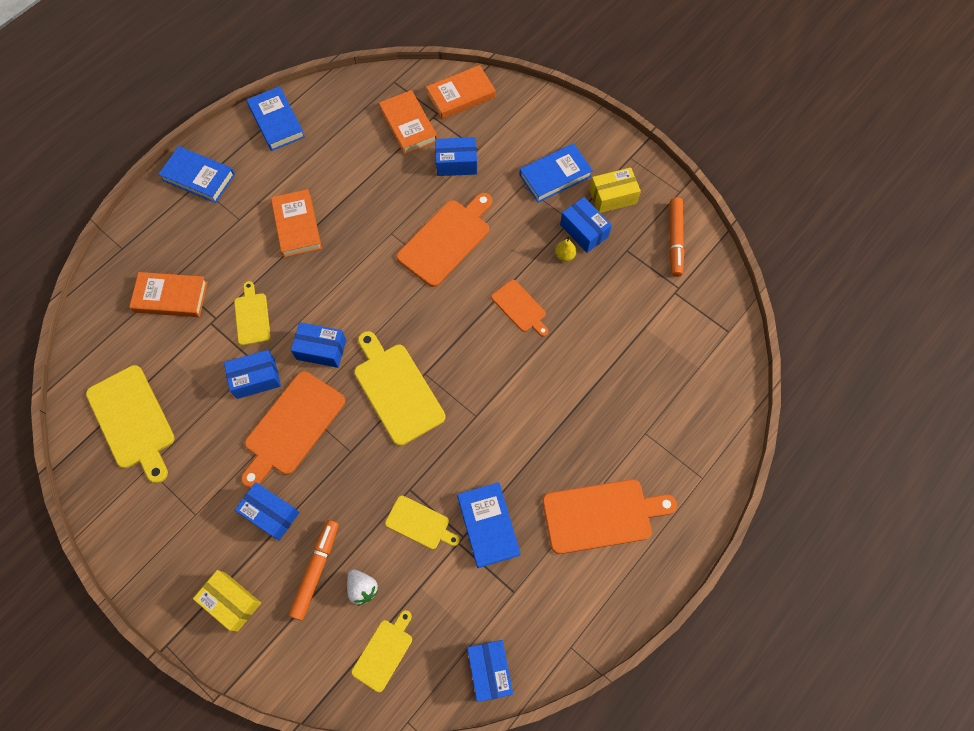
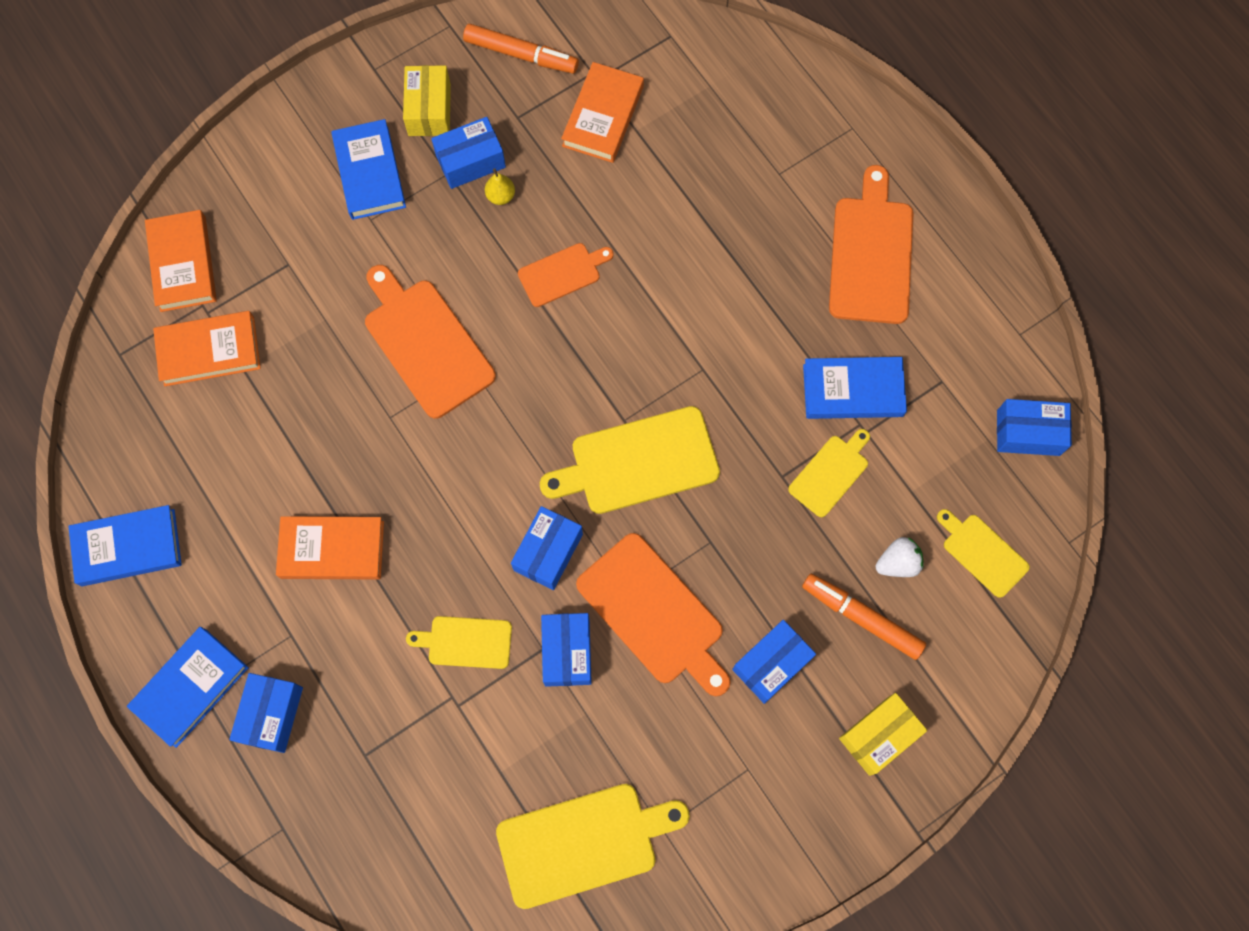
camera: 75 degrees left, 5 degrees up
(171, 297) = (395, 760): orange book -> orange book (603, 116)
(456, 163) = (302, 299): blue box -> blue box (271, 715)

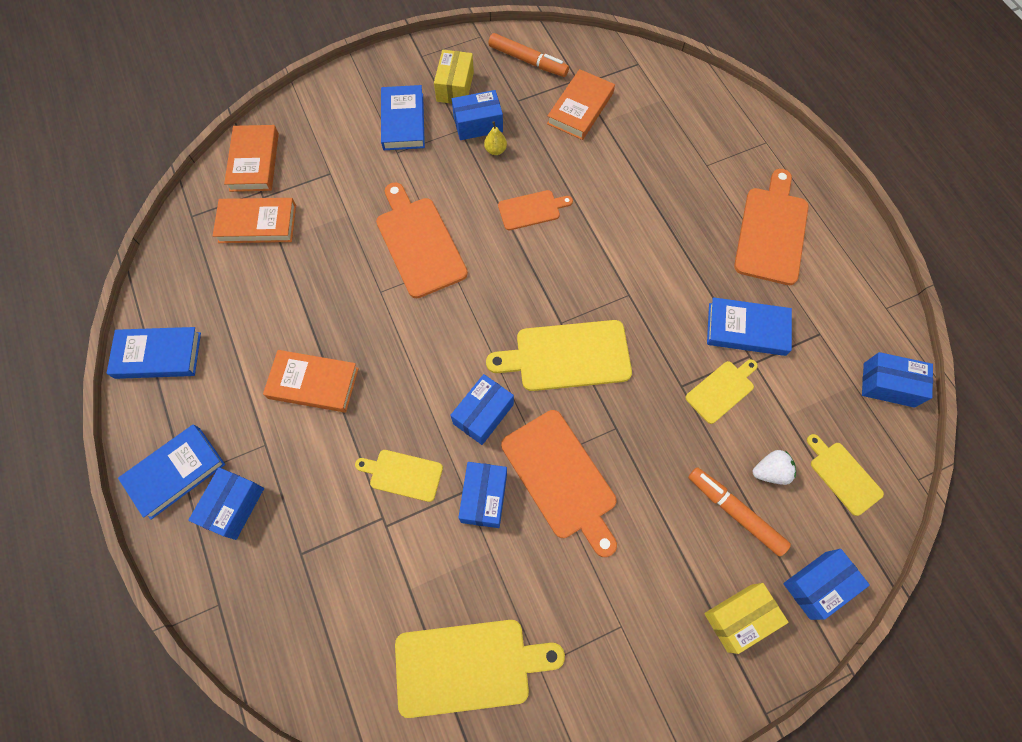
camera: 10 degrees right, 5 degrees down
(771, 664) = (653, 538): blue box -> blue box (817, 585)

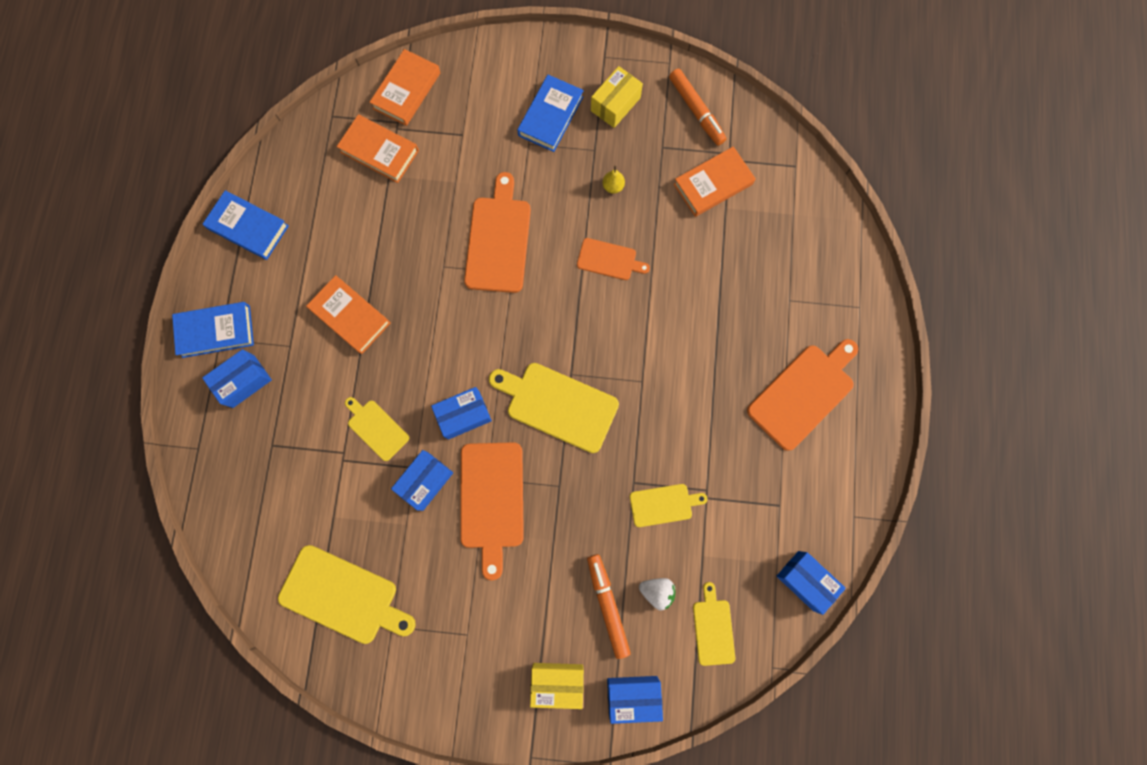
camera: 30 degrees right, 10 degrees up
(478, 124) = (613, 152): blue box -> none
(746, 329) = (720, 466): blue book -> none

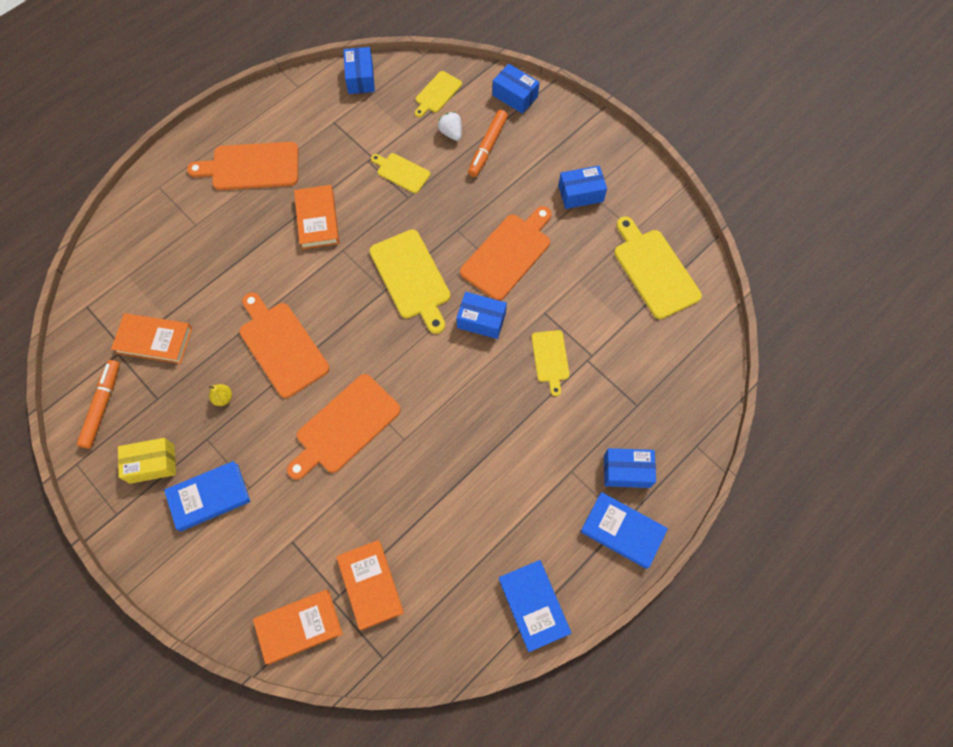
camera: 140 degrees left, 10 degrees down
(350, 316) = (506, 457): orange book -> orange book (317, 219)
(425, 481) = (543, 298): blue box -> blue box (580, 194)
(557, 682) = (553, 132): yellow box -> none
(609, 260) = (281, 346): orange cutting board -> orange cutting board, size x1.76

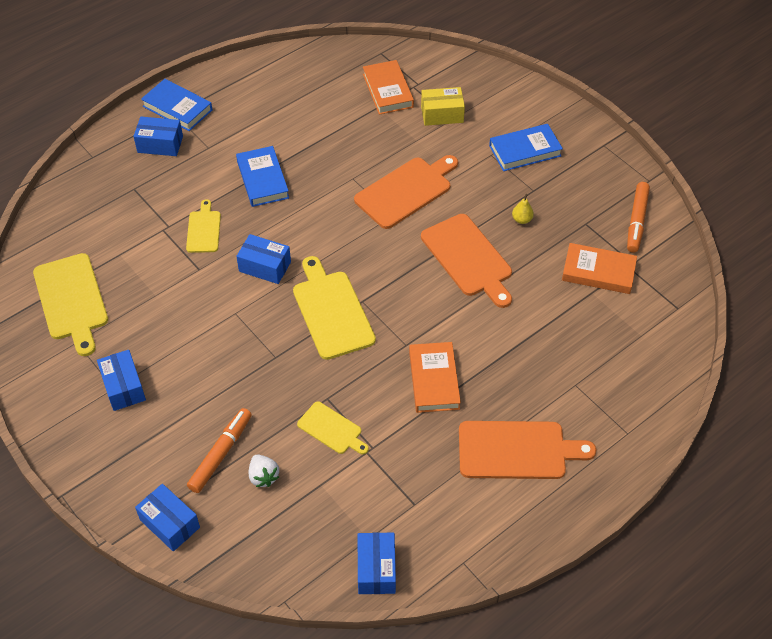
camera: 175 degrees left, 15 degrees down
(152, 464) = (580, 176): yellow box -> yellow box (442, 114)
(299, 626) = (444, 72): orange book -> none
(437, 93) = (273, 536): yellow cutting board -> none
(508, 254) = (223, 327): orange cutting board -> none
(533, 605) = (261, 72): blue book -> blue book (262, 179)
(580, 194) = (123, 387): blue box -> blue box turned 75 degrees clockwise

